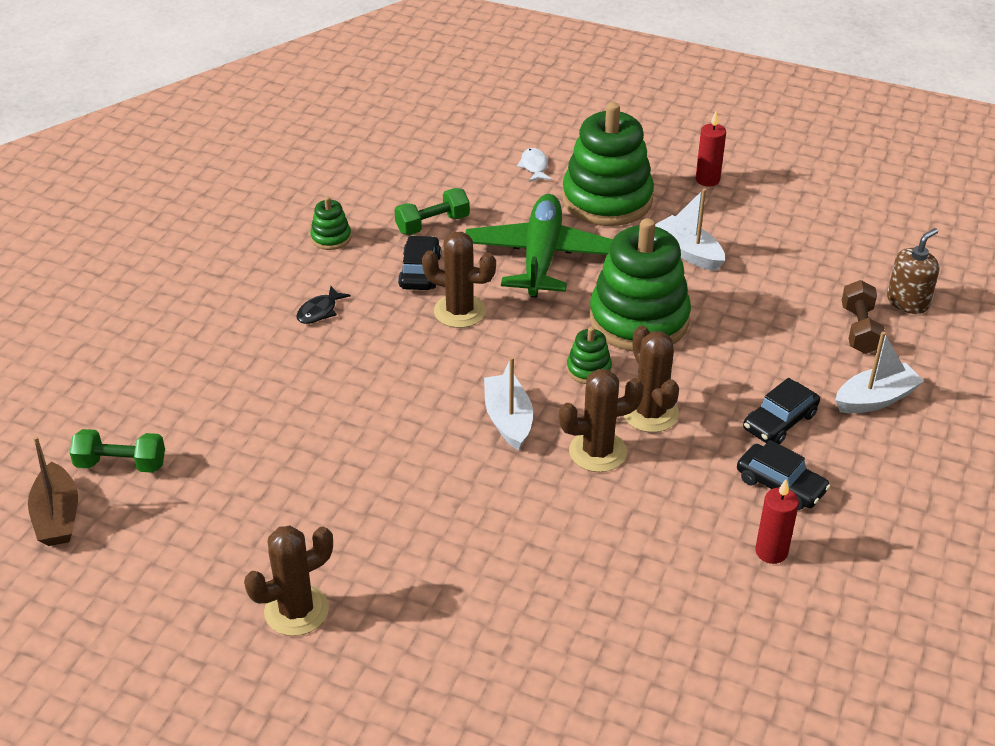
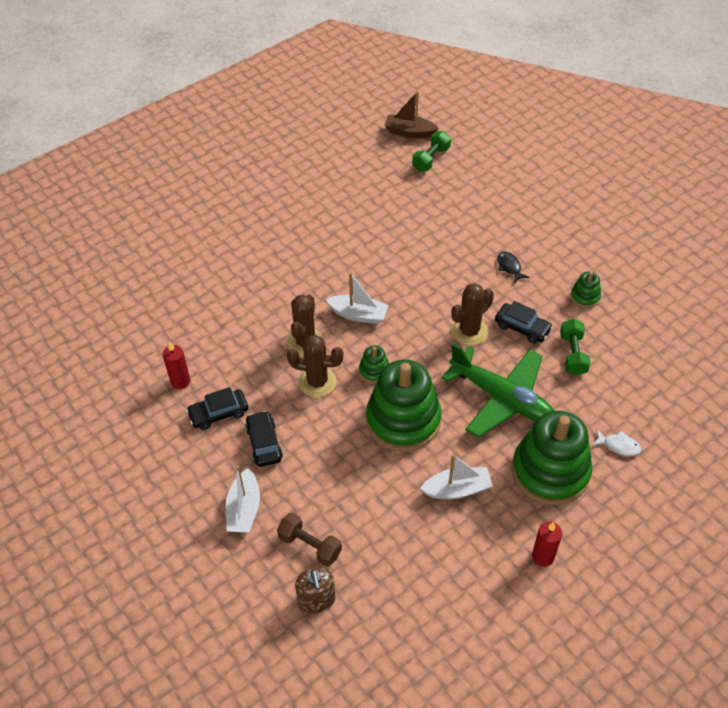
camera: 120 degrees right, 10 degrees up
(296, 610) = (291, 191): brown cactus -> none

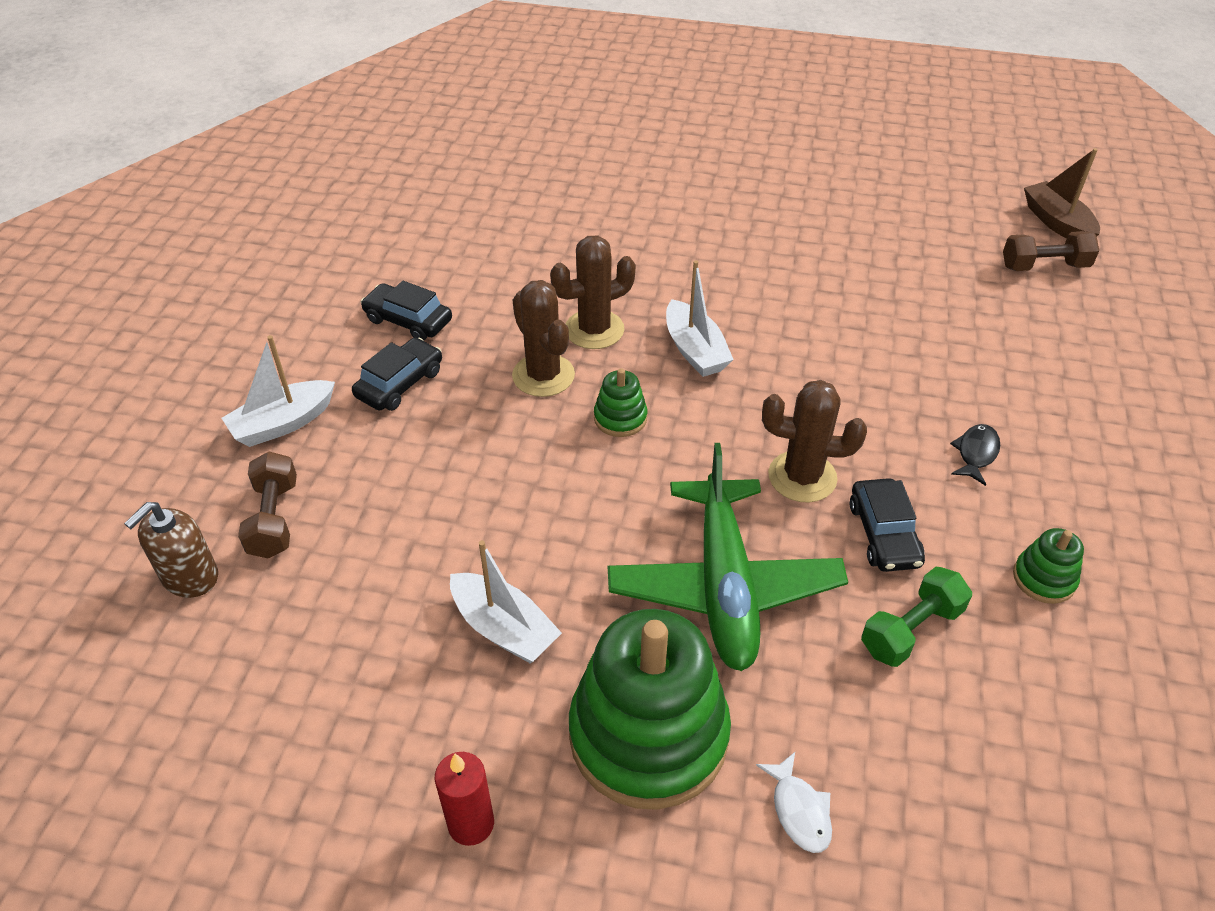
camera: 50 degrees right, 5 degrees down
(180, 381) = (425, 265): red candle -> none
(403, 420) = (568, 495): green stacking toy -> none
(431, 159) = (1044, 266): green dumbbell -> brown dumbbell

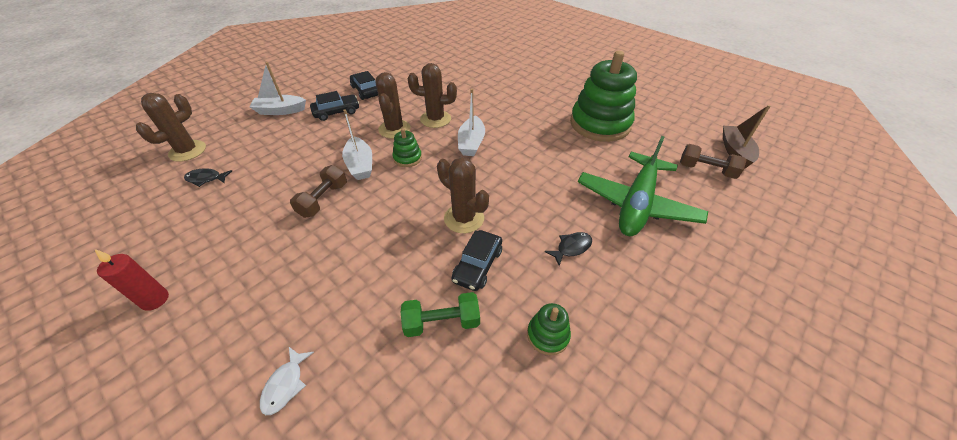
camera: 30 degrees right, 0 degrees up
(190, 577) = (187, 151): brown soap dispenser -> brown cactus
(274, 519) = (237, 143): brown dumbbell -> brown dumbbell (323, 200)
(300, 607) = (206, 179): none -> black fish
(504, 628) = (263, 223): white boat -> white boat (360, 165)
(648, 735) = (264, 303): green stacking toy -> green stacking toy (600, 124)
(724, 586) = (373, 251): green plane -> green plane (636, 204)

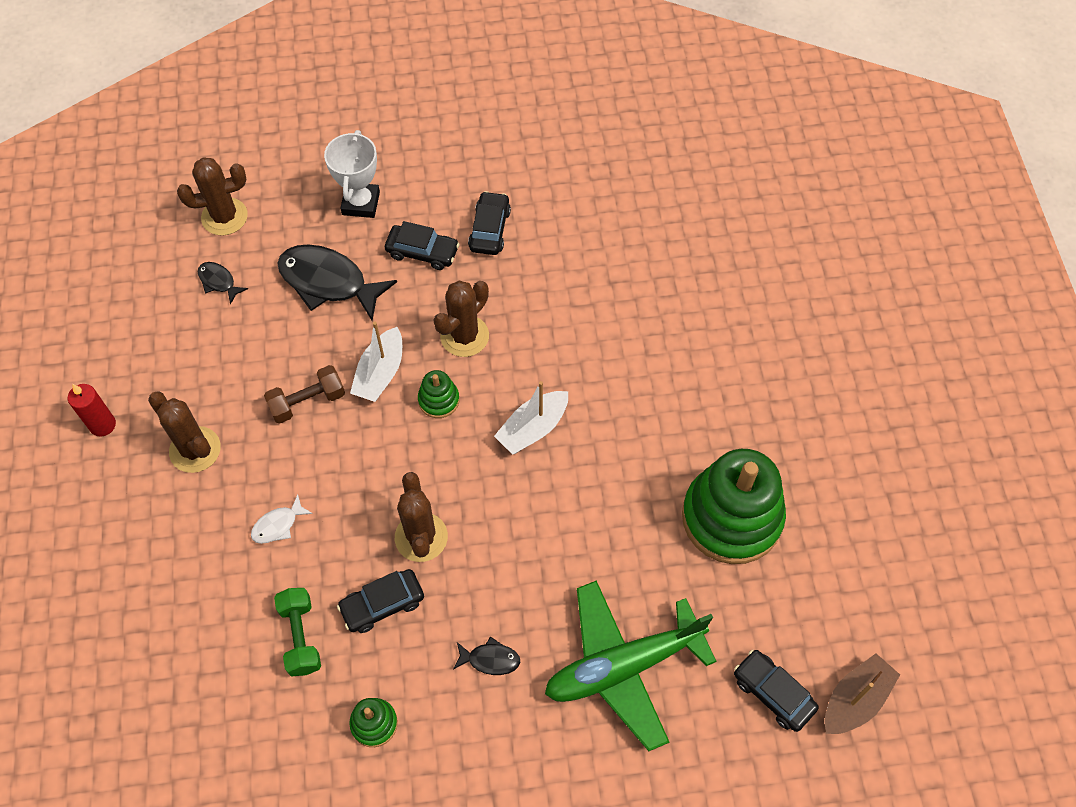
camera: 40 degrees right, 15 degrees up
(280, 111) = (360, 203): white boat -> white trophy
(285, 385) = (149, 593): white fish -> white fish (278, 525)
(288, 146) = (328, 282): none -> black fish
(435, 119) = (529, 352): brown cactus -> brown cactus (195, 450)
(442, 322) = (300, 636): green dumbbell -> green dumbbell turned 45 degrees clockwise
(706, 170) = (773, 693): brown dumbbell -> black car

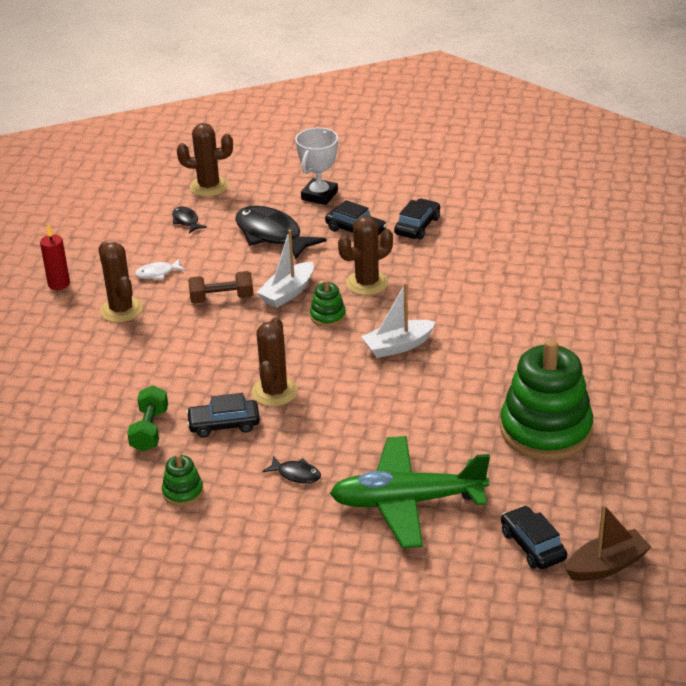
camera: 20 degrees right, 25 degrees down
(278, 525) = (164, 363): white fish -> white fish (157, 273)

